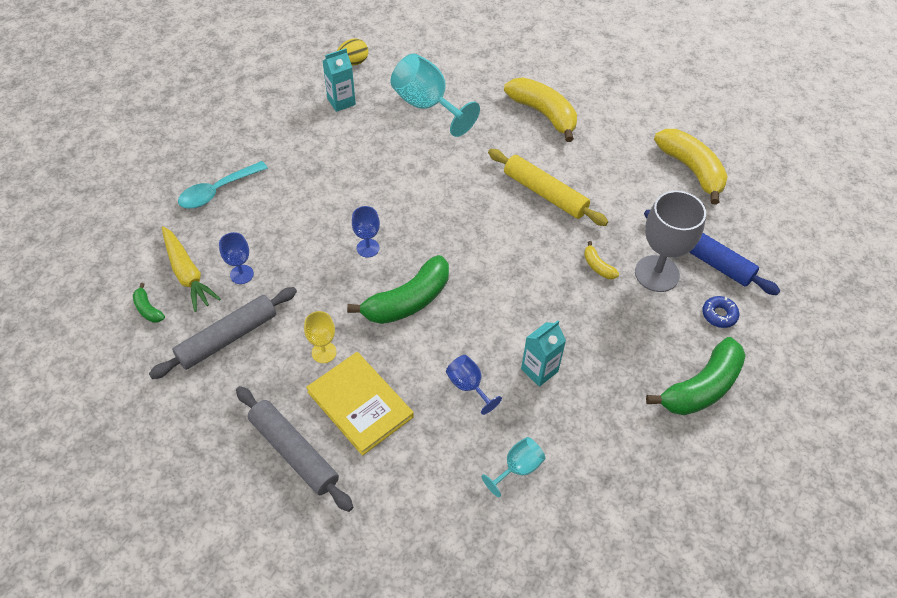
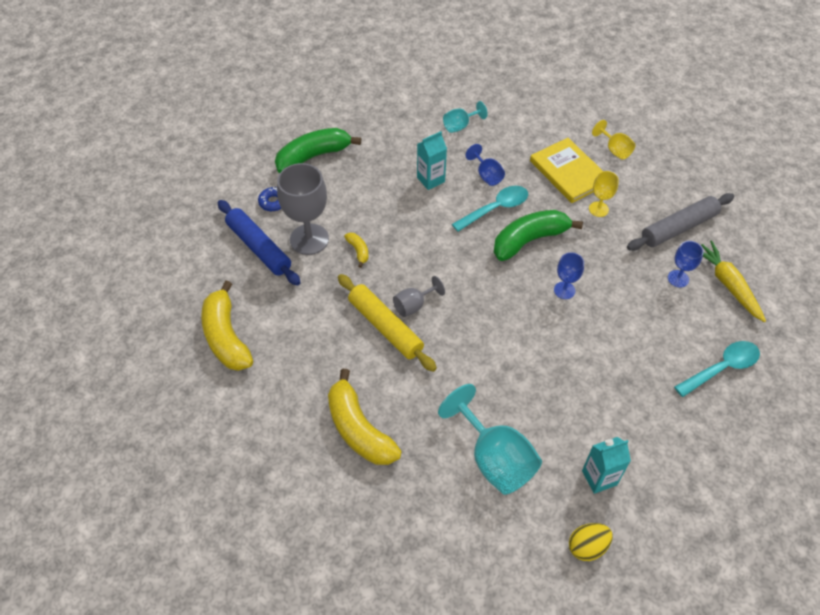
camera: 170 degrees left, 0 degrees up
(148, 309) = (753, 257): green banana -> none
(294, 452) = (614, 150): grey rolling pin -> yellow goblet
(451, 338) = (495, 209): none -> turquoise spoon
(522, 216) = (414, 305): none -> grey goblet

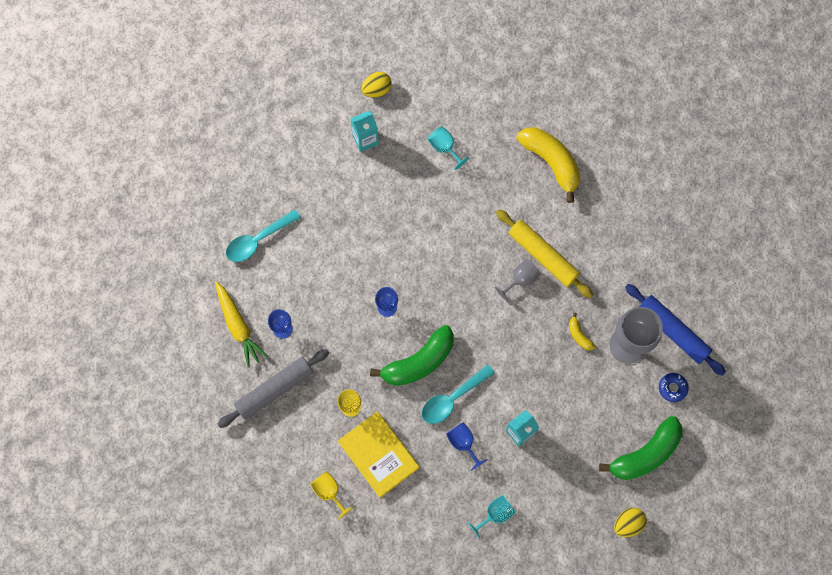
camera: 175 degrees right, 20 degrees up
(226, 337) = (677, 234): yellow banana -> none
(341, 113) = (628, 523): none -> yellow egg
(494, 458) = (444, 148): turquoise goblet -> turquoise goblet, size x0.52

